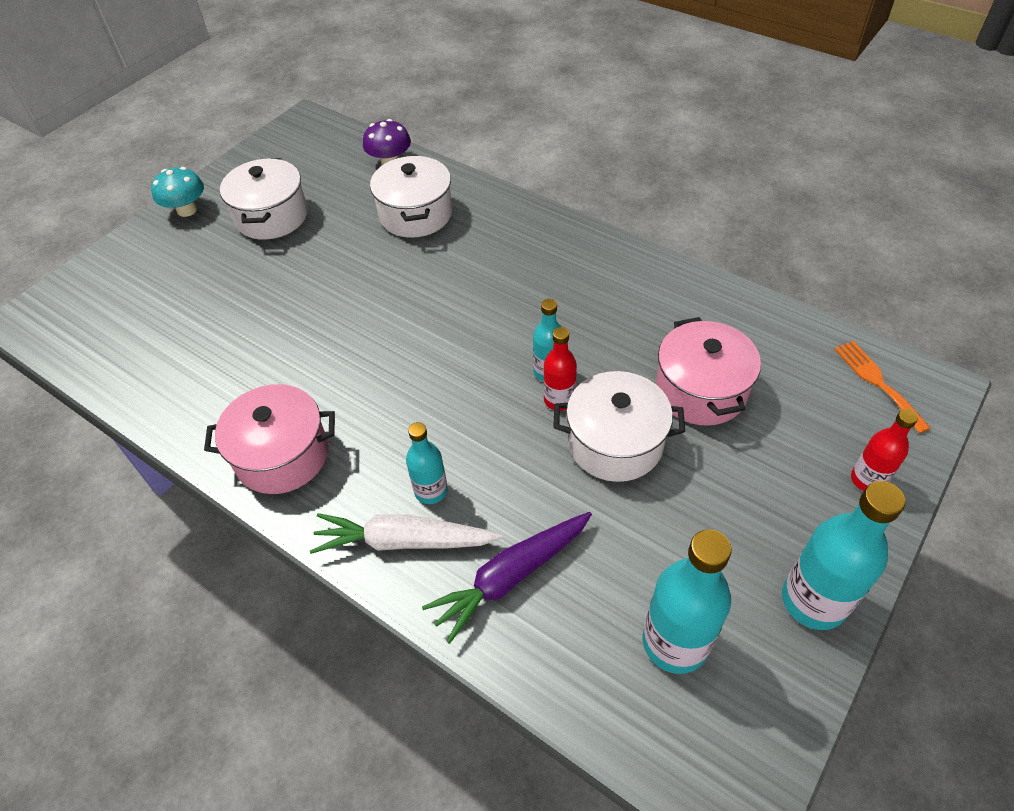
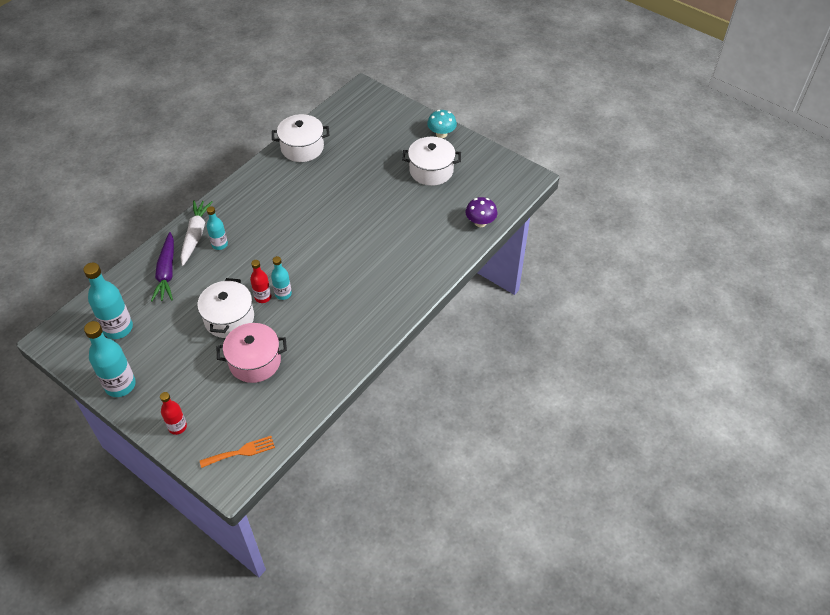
camera: 90 degrees right, 0 degrees up
(282, 455) = (254, 190): pink pot -> none
(415, 214) = (425, 236): white pot -> white pot (302, 148)
(511, 577) = (167, 272): purple carrot -> purple carrot turned 150 degrees counterclockwise

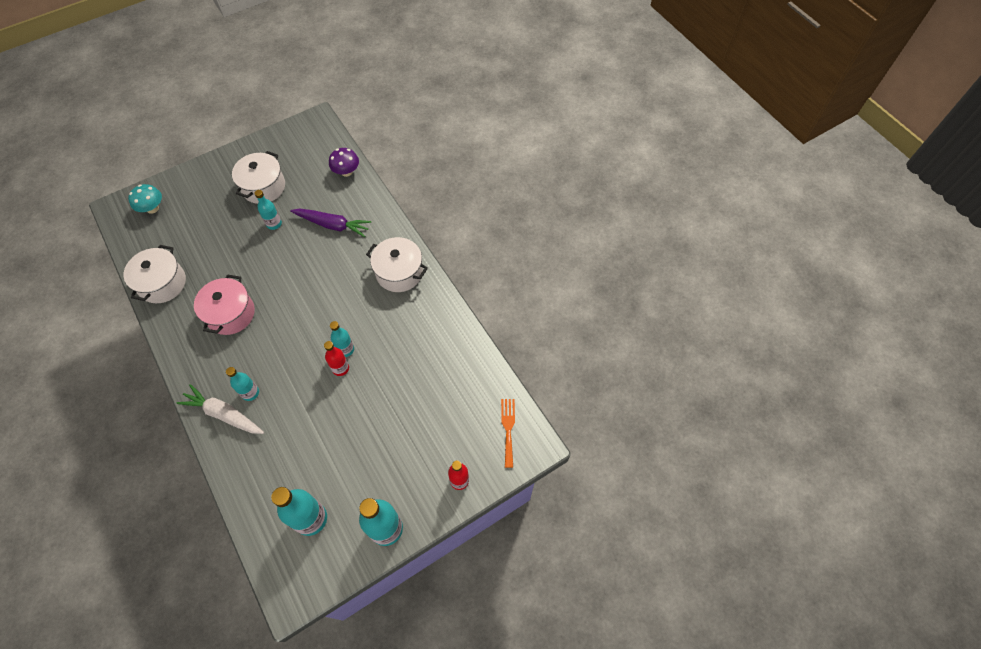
camera: 70 degrees left, 10 degrees up
(167, 272) = (260, 454): purple carrot -> purple carrot (332, 225)
(229, 318) = (351, 405): white pot -> white pot (399, 272)
(255, 361) = (414, 394): pink pot -> pink pot (230, 314)
(394, 193) = (274, 224): none -> turquoise bottle
(441, 134) = (223, 164): turquoise mushroom -> turquoise mushroom (152, 208)

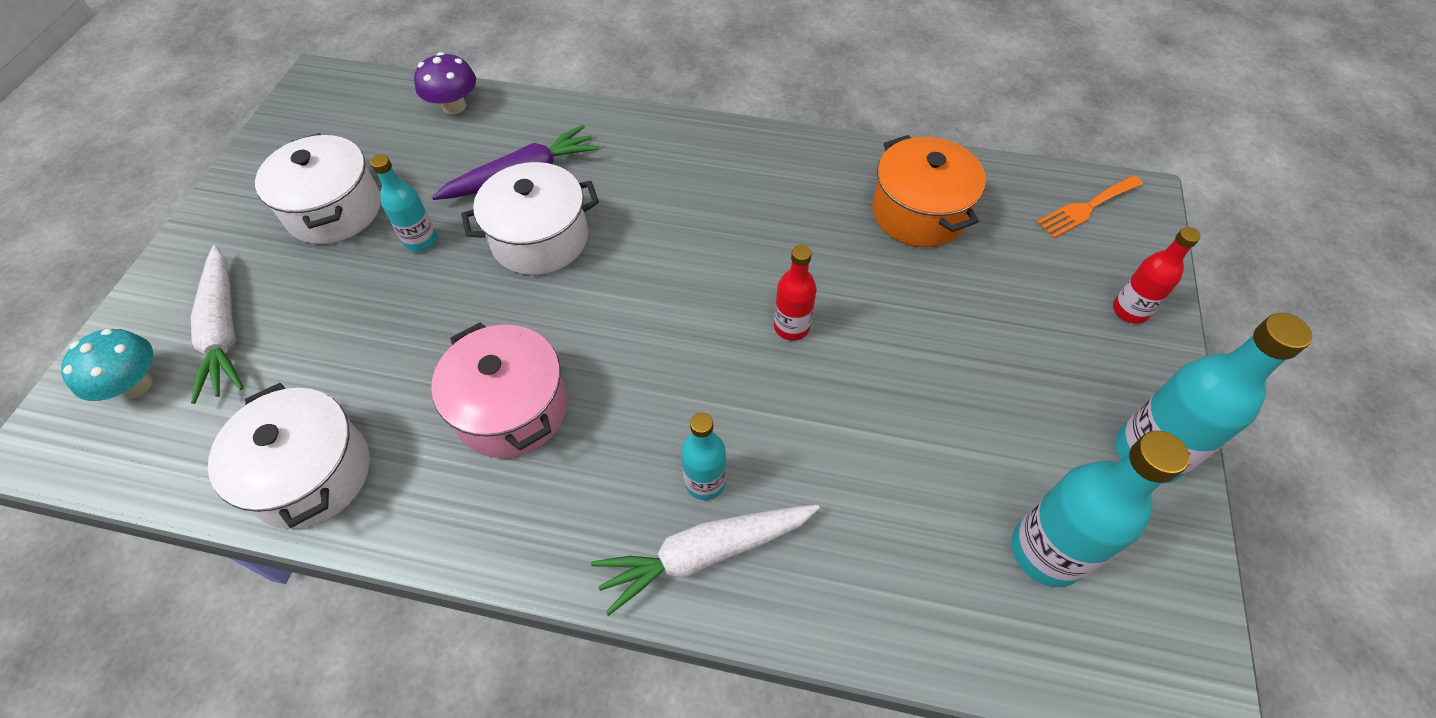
camera: 45 degrees left, 5 degrees down
(190, 209) = (224, 331): none -> white carrot
(345, 349) = (764, 299): turquoise bottle -> none
(399, 272) = (702, 159): white pot -> white pot (540, 239)
(443, 368) = (919, 212): none -> orange pot
(508, 429) = (1086, 208): orange fork -> orange fork turned 75 degrees counterclockwise

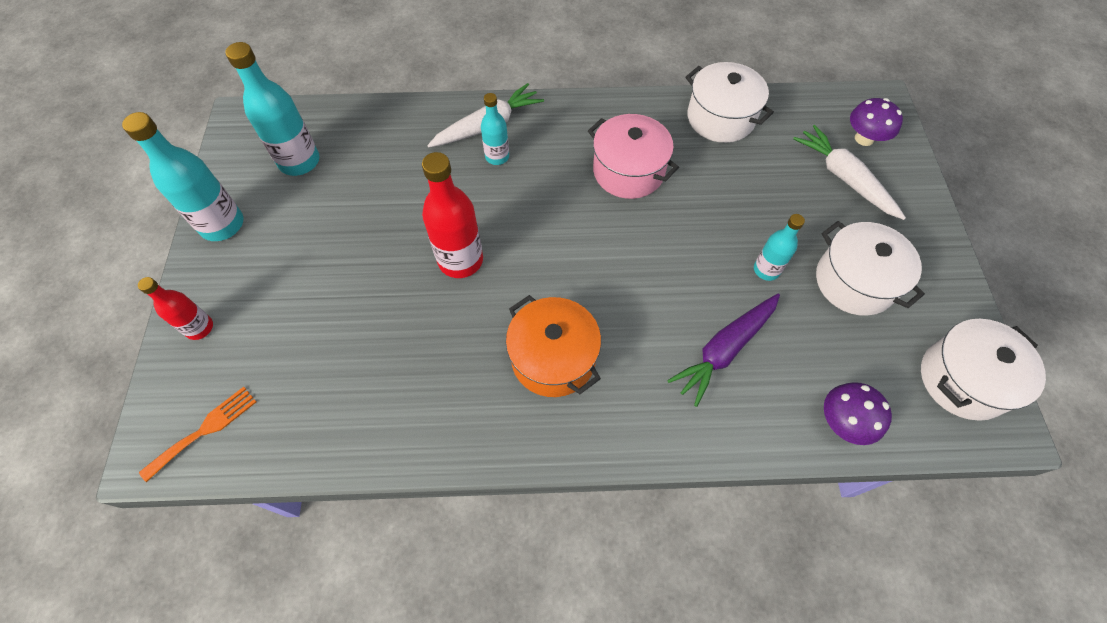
camera: 165 degrees right, 5 degrees up
(136, 385) = (864, 138): turquoise mushroom -> purple mushroom
(540, 239) = (676, 292): white pot -> white pot (963, 380)
(791, 327) = (460, 260): red bottle -> red bottle, size x1.71
(919, 212) = (362, 389): orange pot -> orange pot (553, 358)

